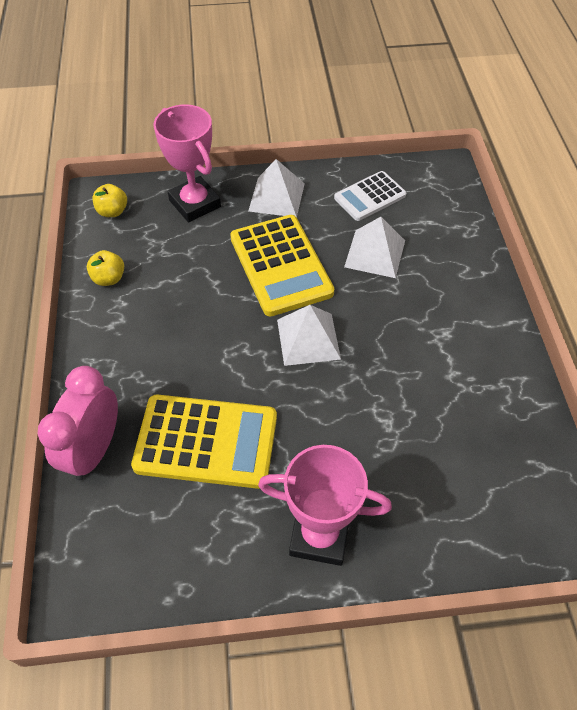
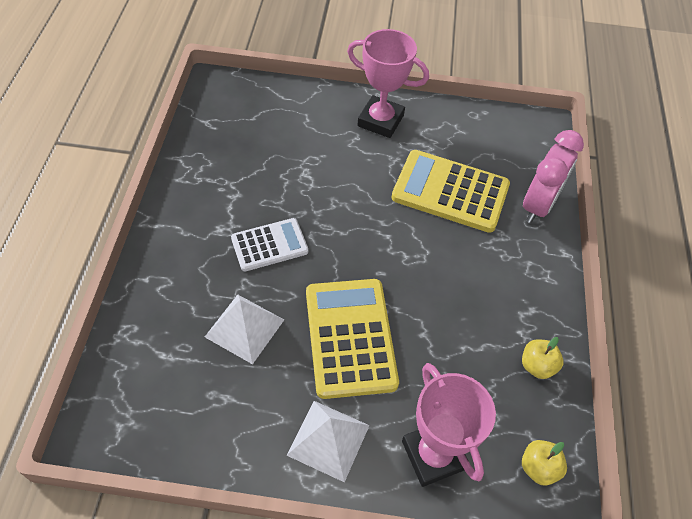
camera: 170 degrees left, 0 degrees up
(308, 339) = (346, 253): white pyramid -> none
(370, 197) = (213, 410): white calculator -> white calculator (269, 245)

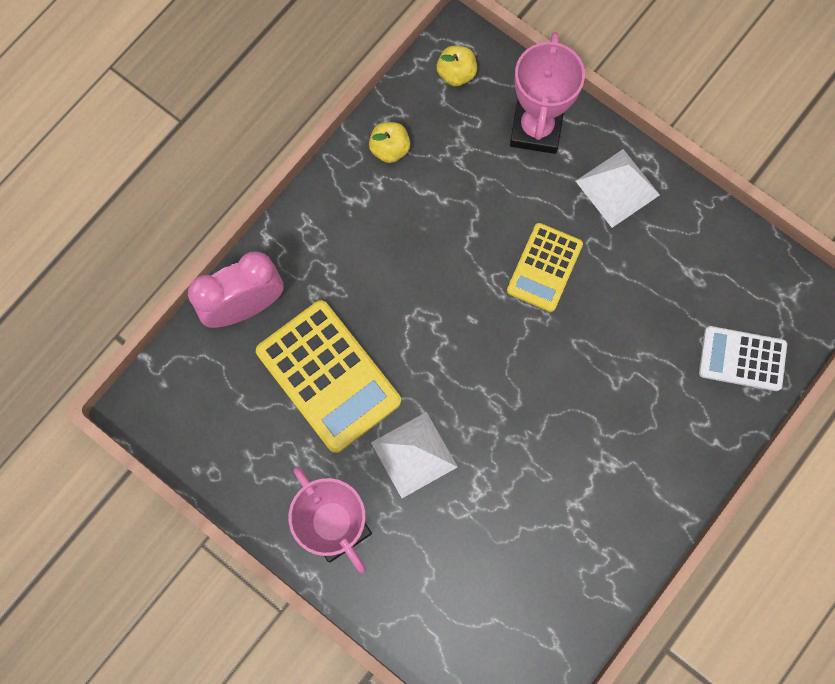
camera: 145 degrees left, 20 degrees up
(244, 328) = (640, 332): white pyramid -> white pyramid (414, 454)
(269, 245) = (569, 415): white calculator -> white calculator (742, 359)
(350, 337) = (544, 267): yellow calculator -> yellow calculator, size x0.61

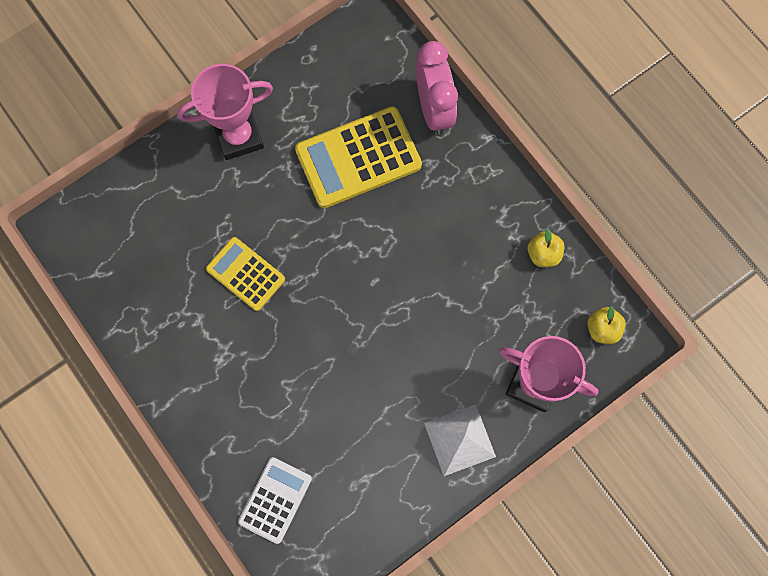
camera: 105 degrees right, 0 degrees up
(414, 454) = (276, 207): white pyramid -> none
(544, 267) = (403, 354): yellow calculator -> yellow calculator (245, 274)

